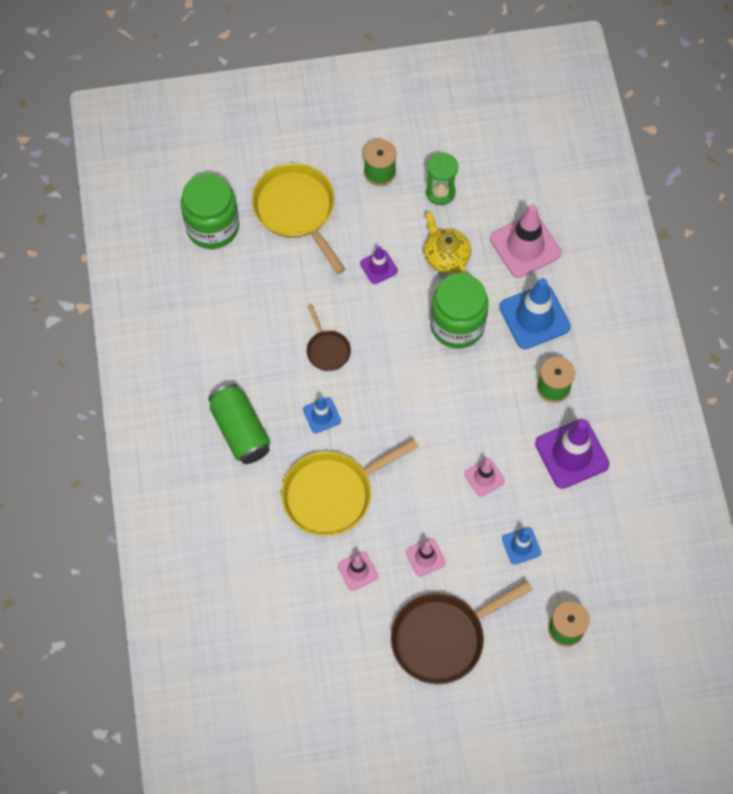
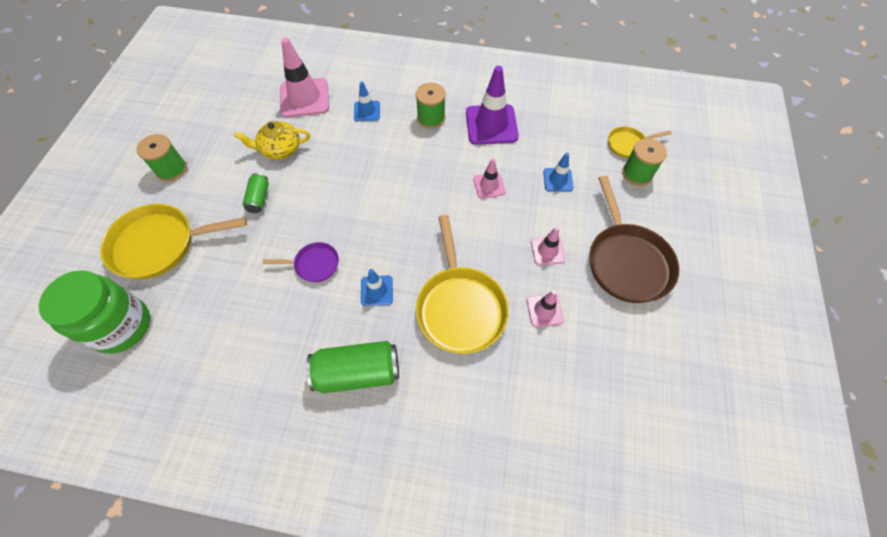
camera: 70 degrees left, 5 degrees down
(327, 350) = (314, 264): brown pan -> purple pan
(378, 267) = (259, 198): purple traffic cone -> green can
(440, 192) = (221, 135): green hourglass -> none
(457, 325) = (345, 161): green jar -> none
(534, 317) = (367, 111): blue traffic cone -> blue traffic cone, size x0.53
(606, 612) = (628, 144): none -> yellow pan

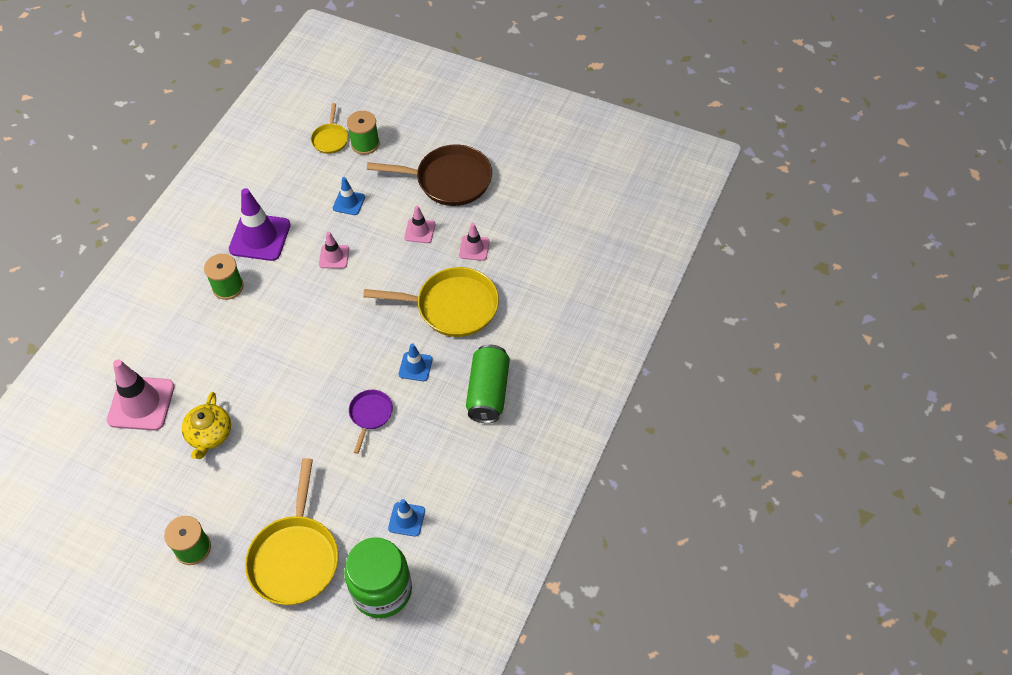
camera: 75 degrees left, 5 degrees down
(259, 198) = (271, 459): green can -> none
(367, 111) = (190, 344): blue traffic cone -> blue traffic cone (406, 519)

